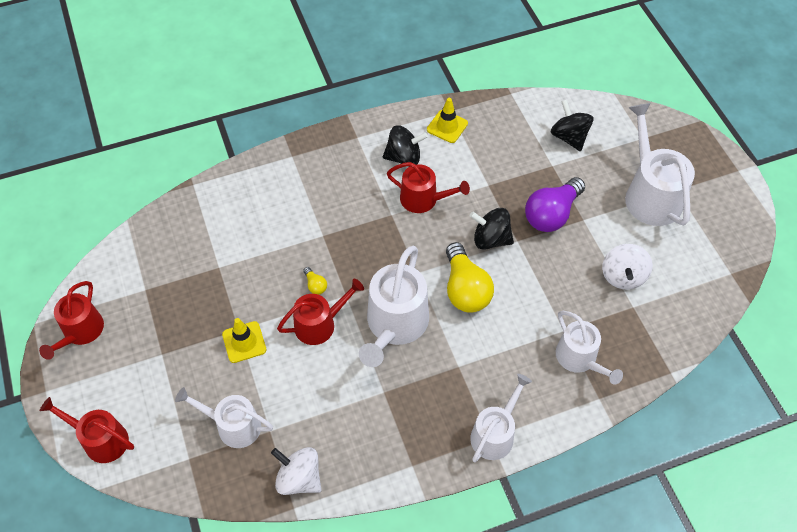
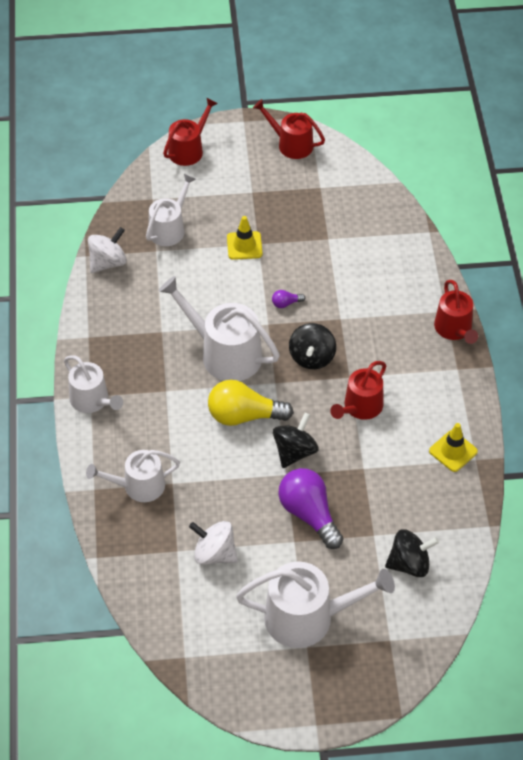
camera: 105 degrees right, 5 degrees down
(315, 285) = (286, 303): yellow light bulb -> purple light bulb
(319, 324) = (244, 299): red watering can -> red watering can (454, 329)
(404, 157) = (419, 403): black spinning top -> black spinning top (312, 357)

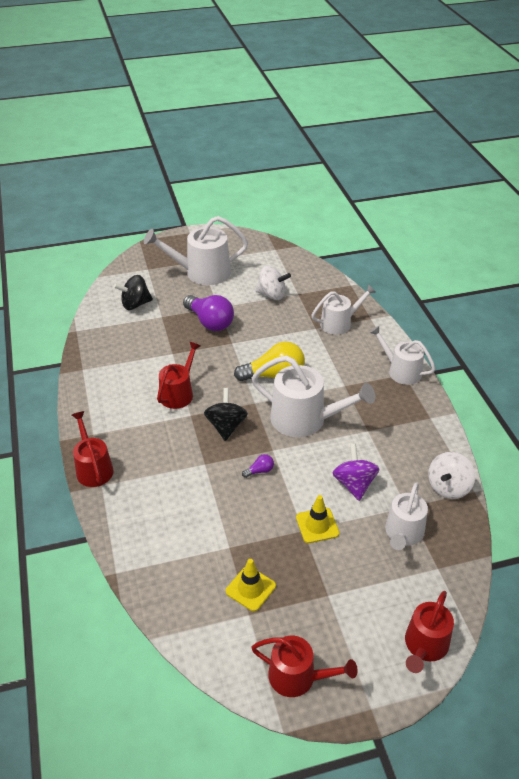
camera: 170 degrees right, 10 degrees down
(197, 278) = (354, 484): none -> purple spinning top
(294, 452) = (228, 357): black spinning top -> none
(453, 451) = (100, 372): yellow traffic cone -> yellow traffic cone (250, 588)

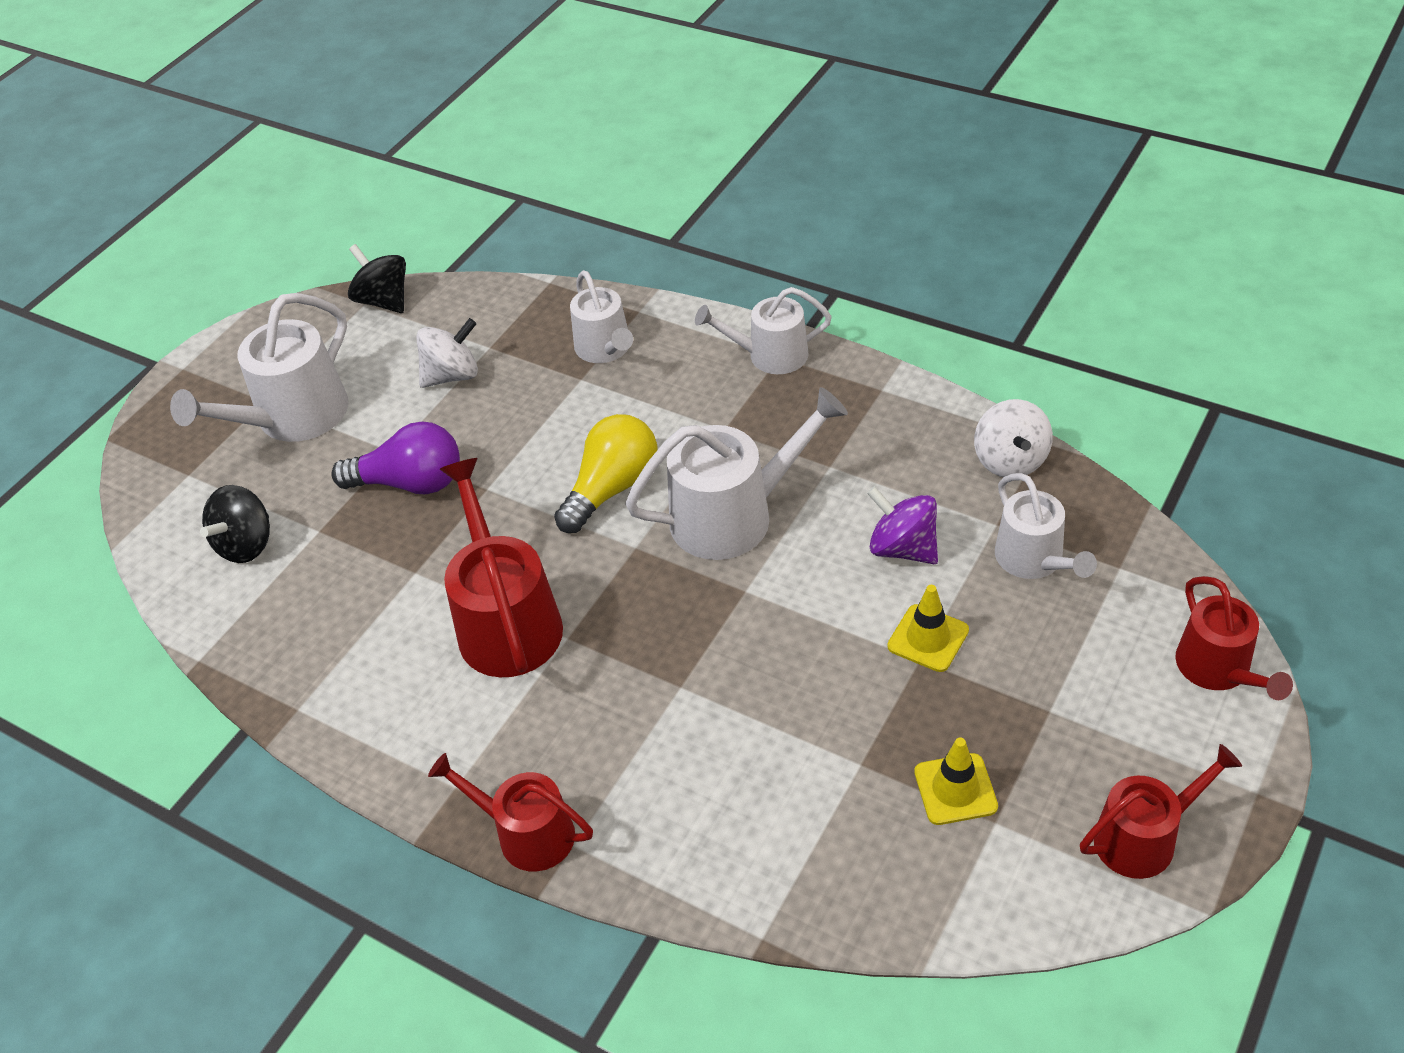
camera: 40 degrees left, 5 degrees up
(178, 393) = (506, 622): red watering can -> red watering can, size x1.56
(226, 426) = (640, 611): black spinning top -> black spinning top (384, 301)
(260, 471) = (766, 632): purple light bulb -> none
(339, 323) = (605, 348): white watering can -> white watering can turned 135 degrees clockwise

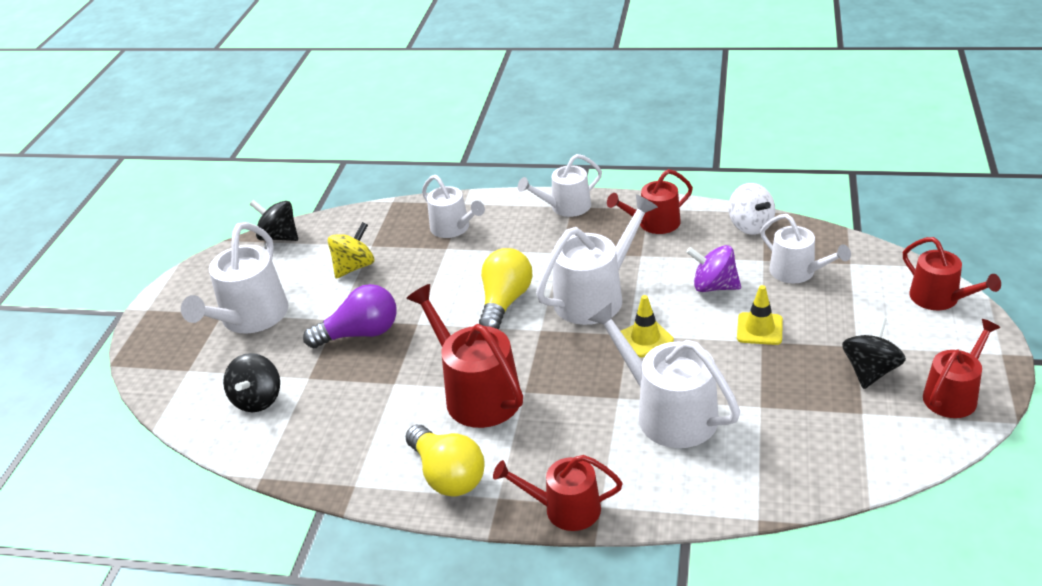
camera: 20 degrees left, 10 degrees down
(412, 732) = (448, 475): none -> yellow light bulb
(452, 375) = (354, 267): white spinning top -> yellow spinning top
(733, 733) = (669, 413): none -> white watering can
(876, 418) = (654, 223): none -> red watering can
(955, 789) = (827, 403): yellow traffic cone -> yellow traffic cone (645, 338)
(1045, 758) = (870, 371): none -> black spinning top

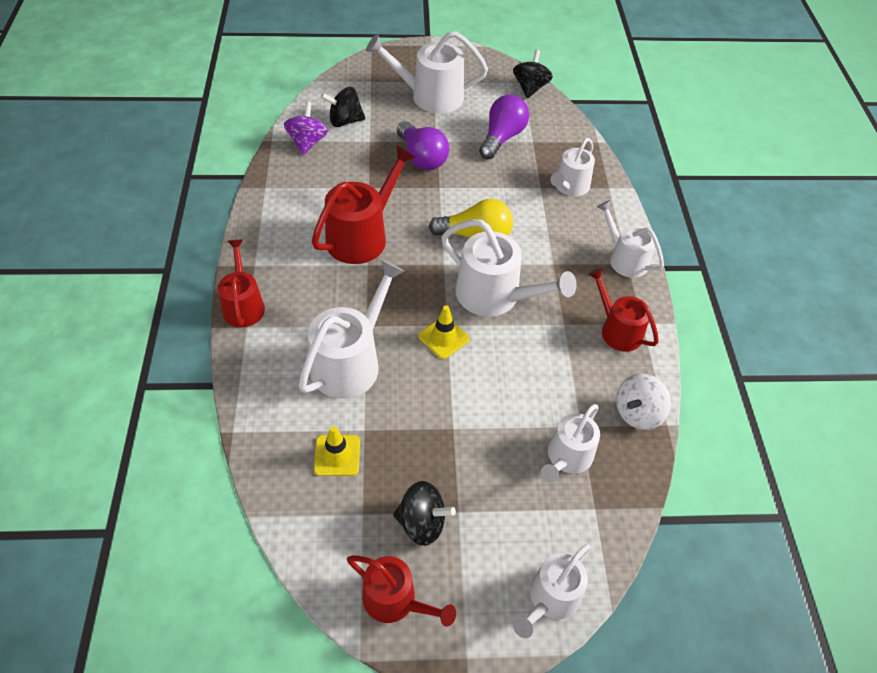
camera: 70 degrees right, 15 degrees up
(354, 267) = (502, 137): yellow spinning top -> purple light bulb
(448, 475) = (276, 234): yellow light bulb -> none
(714, 286) = (528, 385): purple spinning top -> purple spinning top (307, 143)
(759, 329) = (471, 426): yellow traffic cone -> yellow traffic cone (337, 455)
(939, 298) = (551, 598): red watering can -> white watering can

